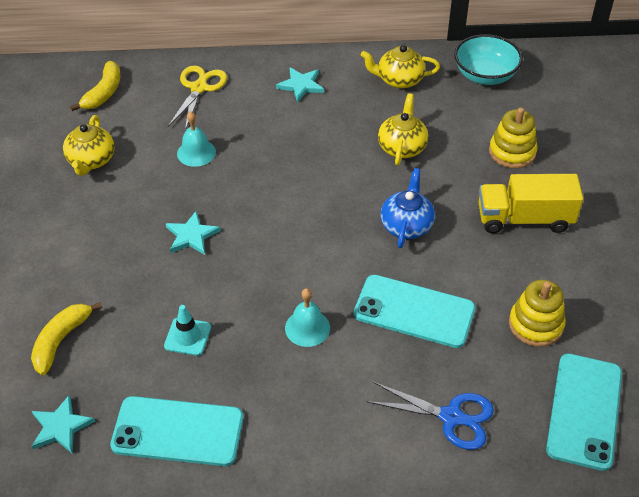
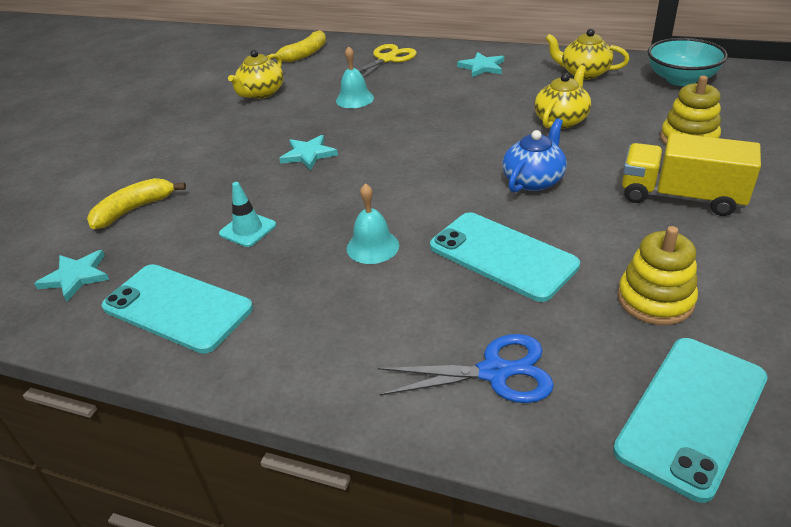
camera: 25 degrees right, 10 degrees down
(451, 417) = (494, 372): blue scissors -> blue scissors turned 45 degrees counterclockwise

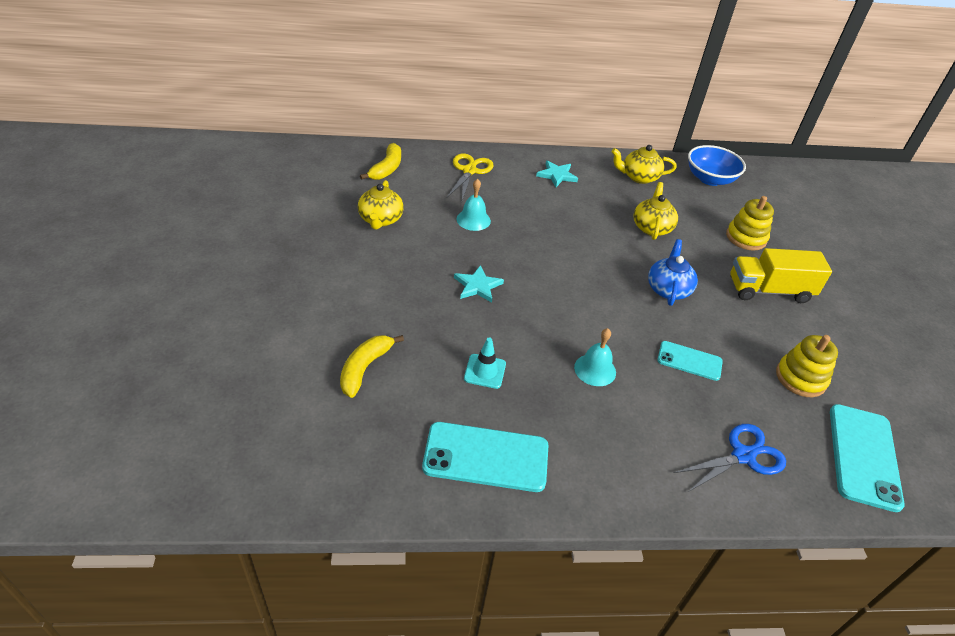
camera: 30 degrees left, 5 degrees up
(76, 276) = (370, 447): turquoise star -> none
(502, 256) = (689, 361): turquoise phone -> turquoise phone, size x0.59
(681, 79) = (710, 179): turquoise bowl -> blue bowl

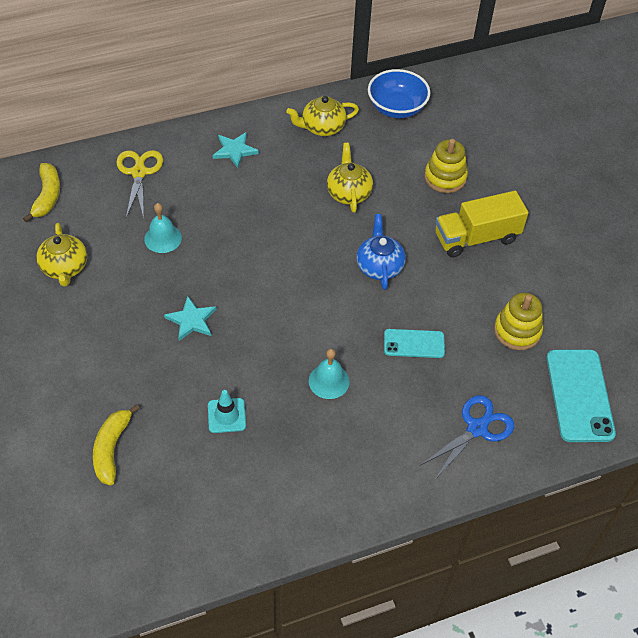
camera: 15 degrees left, 10 degrees up
(486, 457) = (252, 502): turquoise phone -> none

